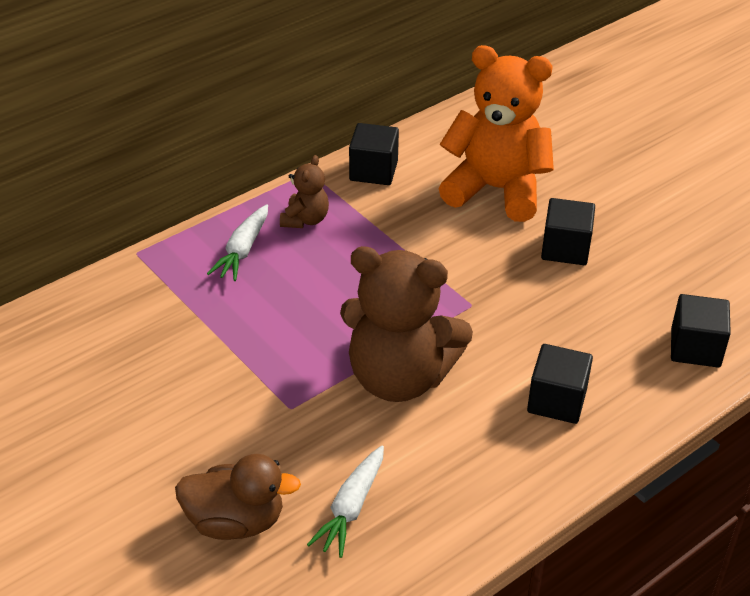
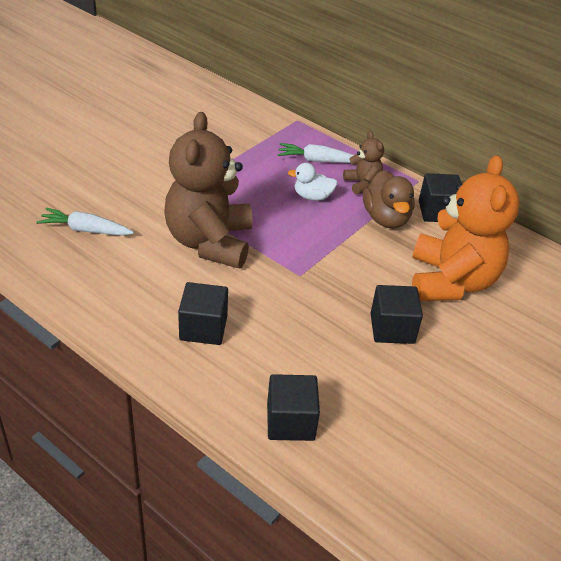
camera: 75 degrees right, 0 degrees up
(235, 521) = (72, 185): brown duck -> brown duck (386, 218)
(305, 220) = (362, 184): brown teddy bear -> brown teddy bear turned 120 degrees counterclockwise
(322, 268) = (312, 197): none -> white duck

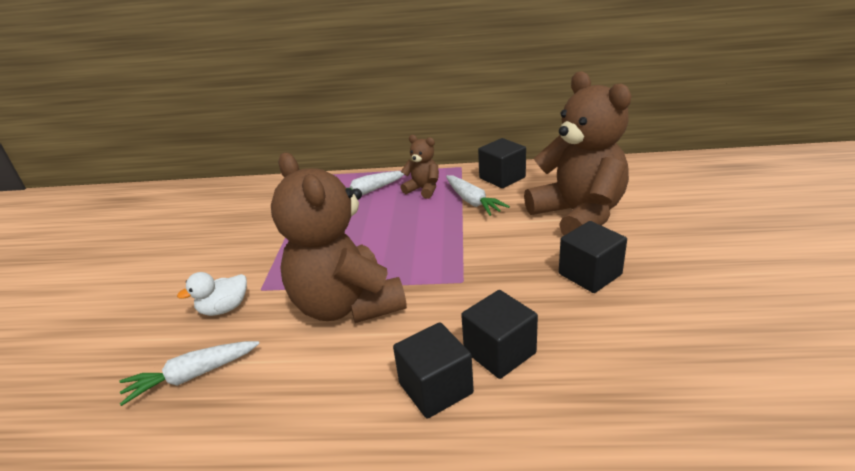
camera: 30 degrees left, 10 degrees down
(290, 421) = (632, 418): black cube -> black cube (499, 352)
(312, 197) = (395, 218): white duck -> white duck (224, 308)
(386, 218) = (472, 201): brown duck -> white carrot
(451, 281) = (578, 215): orange teddy bear -> brown teddy bear

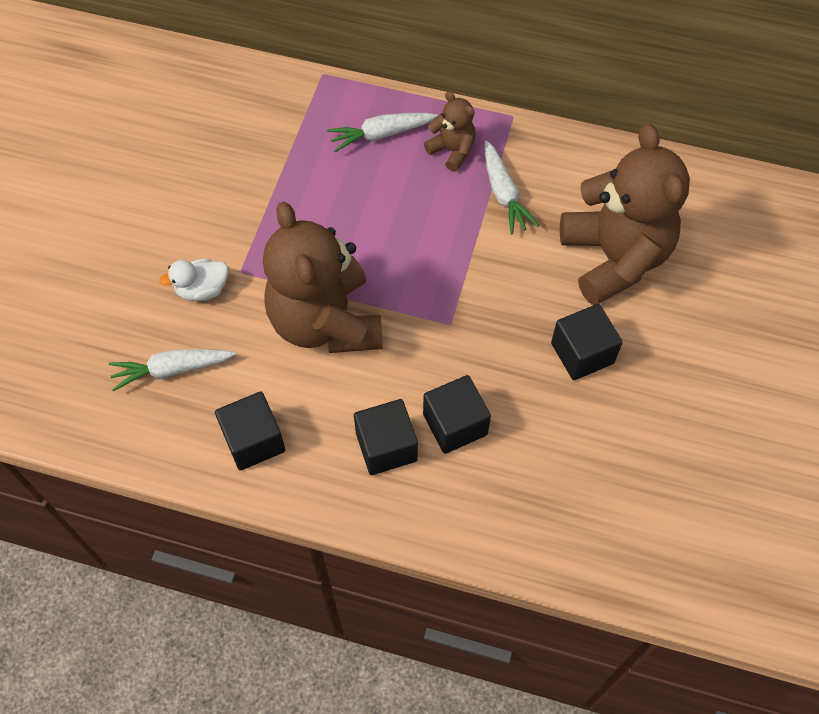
camera: 10 degrees right, 30 degrees up
(502, 178) = (555, 157): black cube -> black cube (253, 441)

